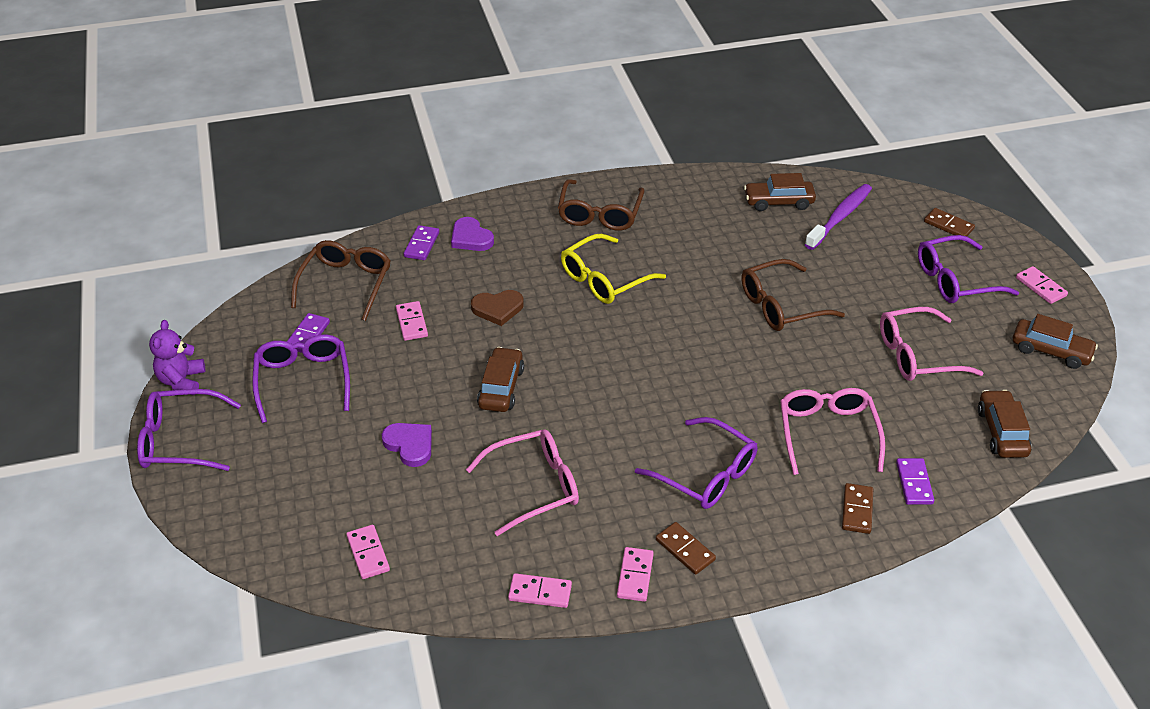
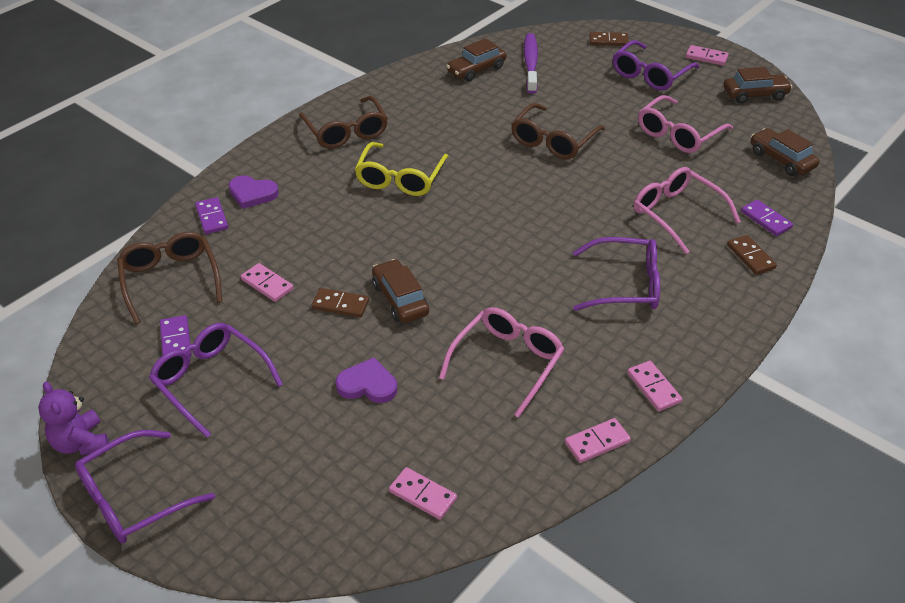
camera: 35 degrees left, 0 degrees up
(497, 309) = (333, 239): brown heart -> none
(685, 550) = (668, 348): brown domino -> brown domino (340, 305)

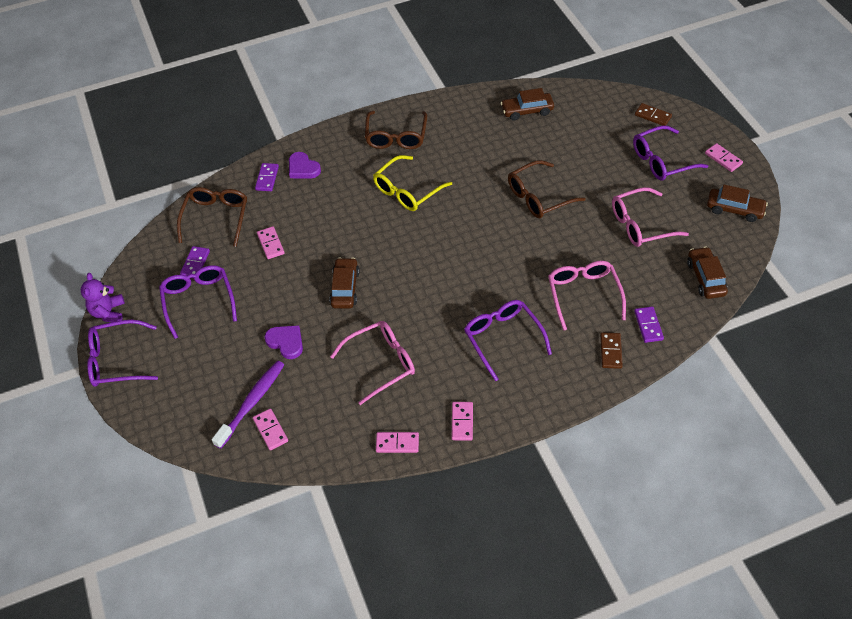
camera: 30 degrees right, 10 degrees up
(340, 305) = (305, 277): brown domino -> none
(530, 63) = (573, 118): purple toothbrush -> purple toothbrush (252, 403)
(626, 285) = (502, 338): purple glasses -> purple glasses turned 150 degrees counterclockwise

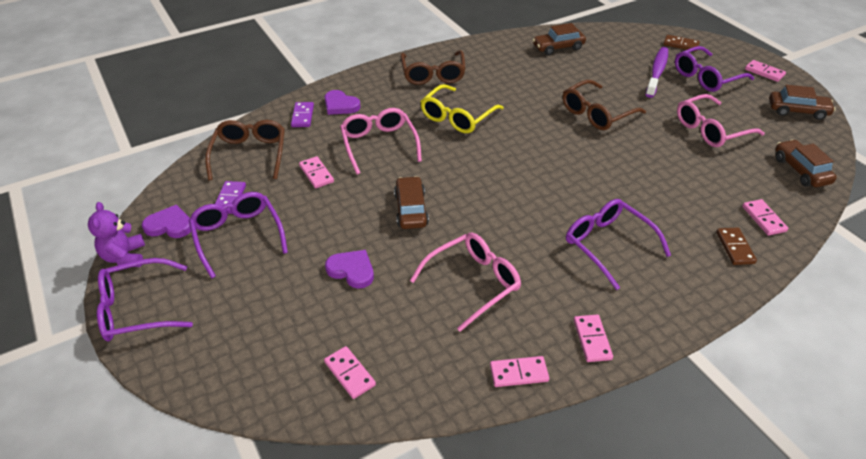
camera: 10 degrees left, 10 degrees down
(144, 285) = (169, 225): none -> purple heart
(252, 403) = (320, 343): purple toothbrush -> purple toothbrush (657, 72)
(583, 294) = (679, 195): pink glasses -> pink glasses (379, 144)
(648, 325) = (763, 219): purple domino -> pink domino

